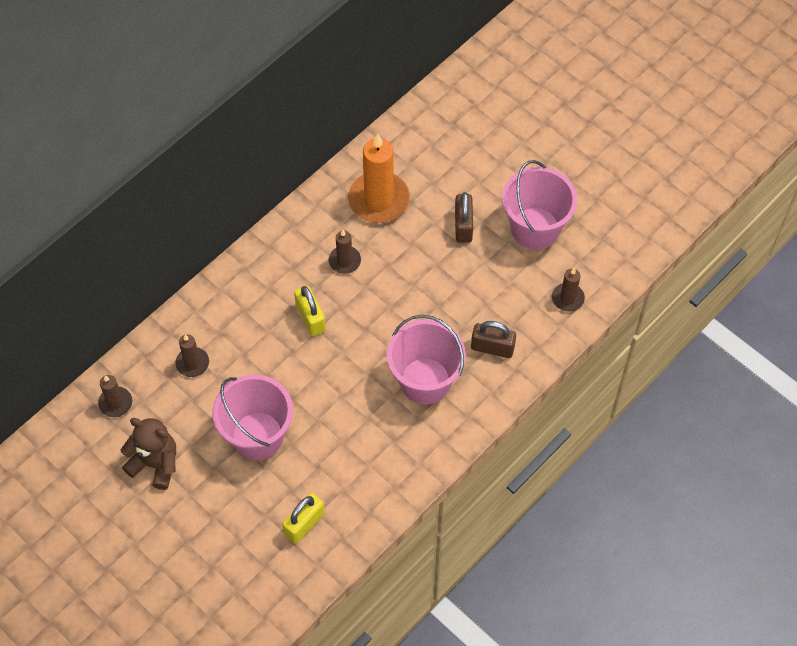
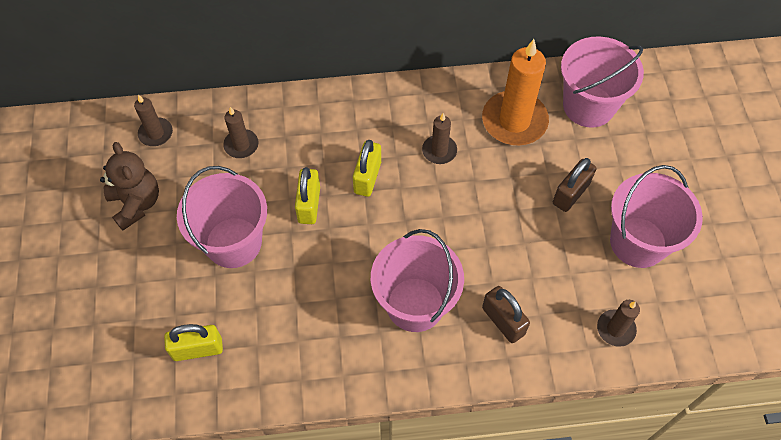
camera: 40 degrees right, 0 degrees up
(287, 369) = (309, 205): none -> yellow padlock
(421, 151) = (588, 106): none -> pink bucket

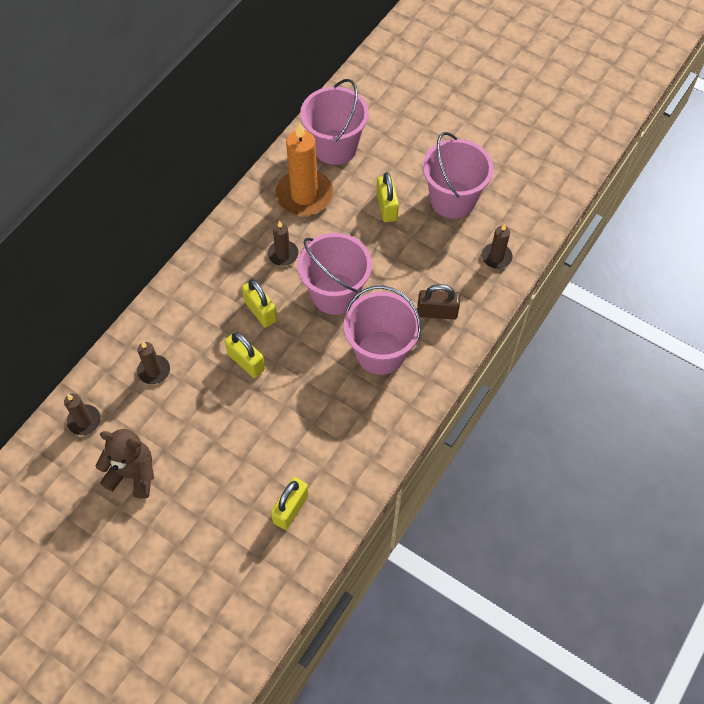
camera: 50 degrees left, 0 degrees up
(233, 242) = (229, 430): pink bucket -> pink bucket (335, 294)
(571, 194) = (387, 207): brown padlock -> yellow padlock

